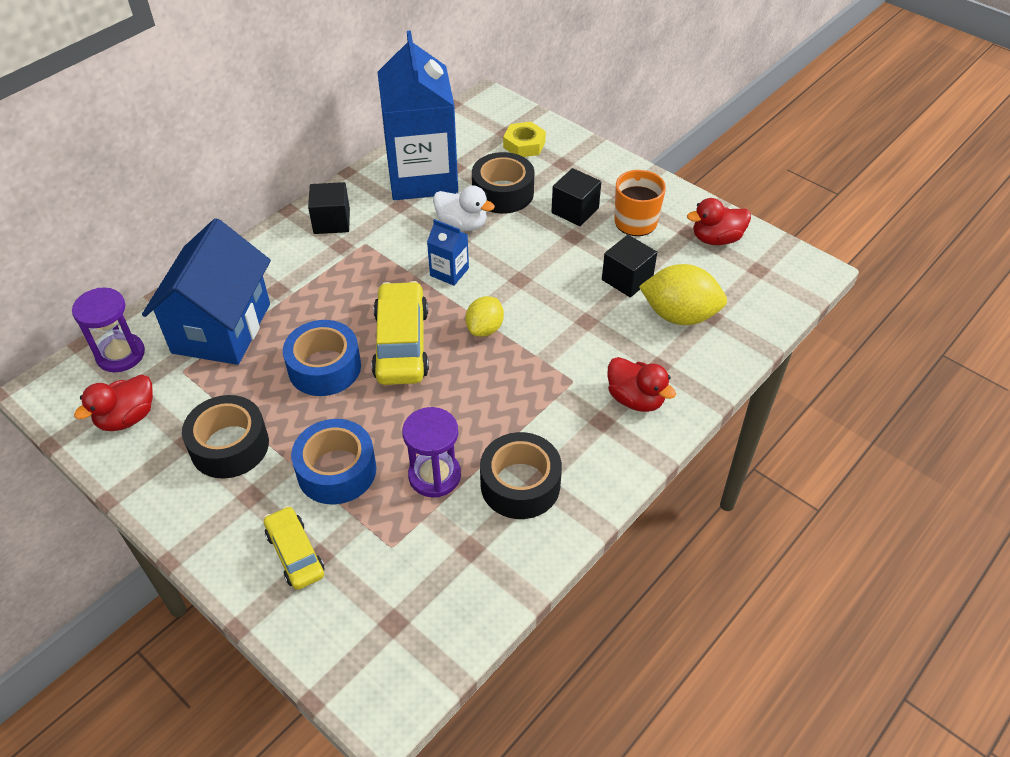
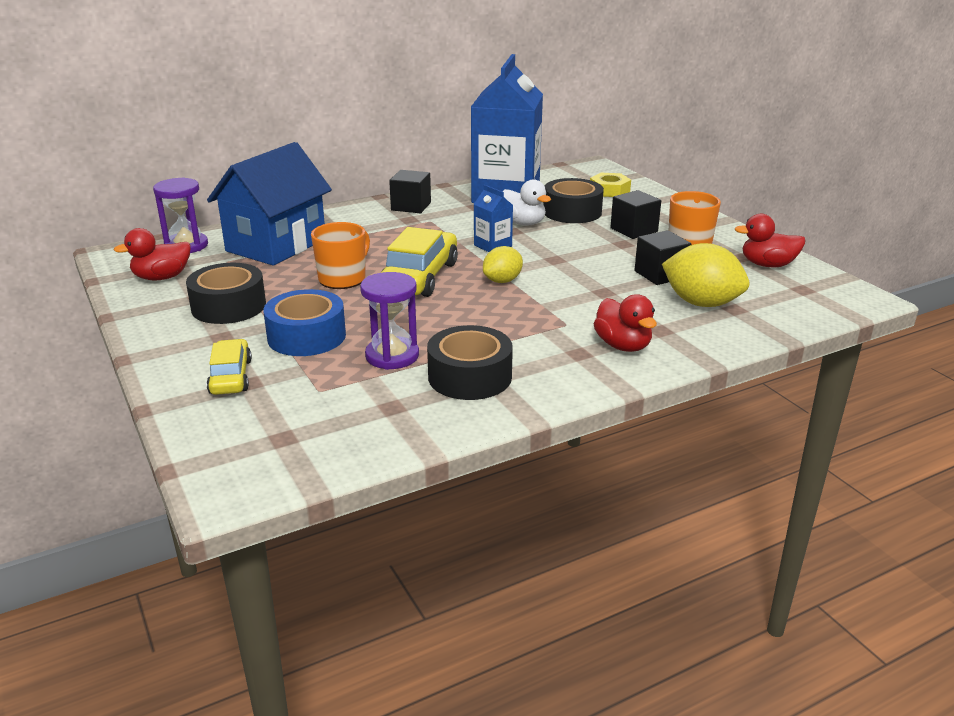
camera: 20 degrees right, 20 degrees down
(324, 367) = (343, 279): blue tape -> orange mug

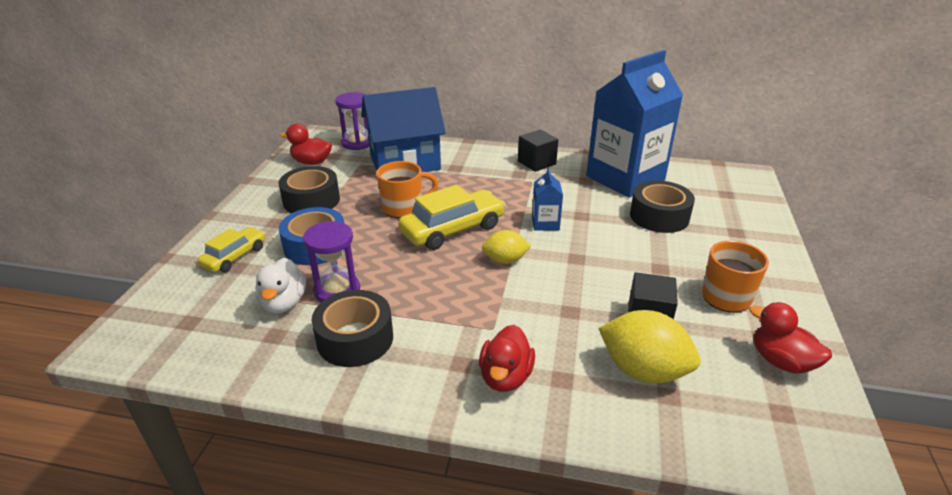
camera: 40 degrees right, 5 degrees up
(523, 223) = (600, 211): white duck -> white duck (284, 303)
(609, 190) = (727, 207): yellow nut -> none
(634, 230) = (691, 258): black cube -> none
(701, 303) = (643, 370): yellow lemon -> yellow lemon turned 45 degrees counterclockwise

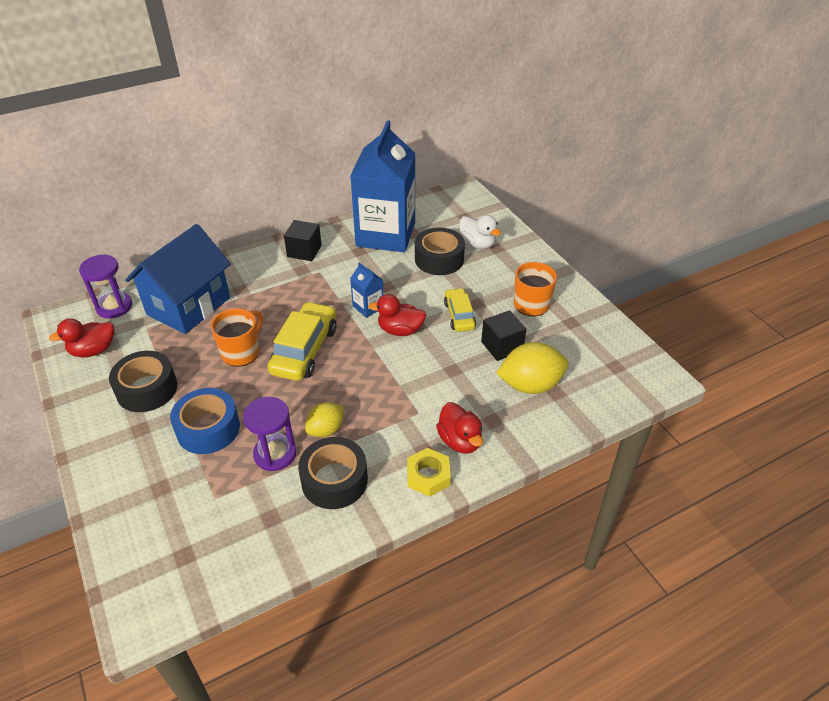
camera: 40 degrees left, 10 degrees up
(235, 256) = (146, 480): yellow car -> yellow car (459, 315)
(284, 303) = (245, 490): white duck -> white duck (477, 244)
(438, 388) = (428, 476): none -> yellow nut
(505, 260) = (372, 355): yellow lemon -> yellow lemon (326, 429)
(781, 361) = (592, 333): red duck -> red duck (400, 330)

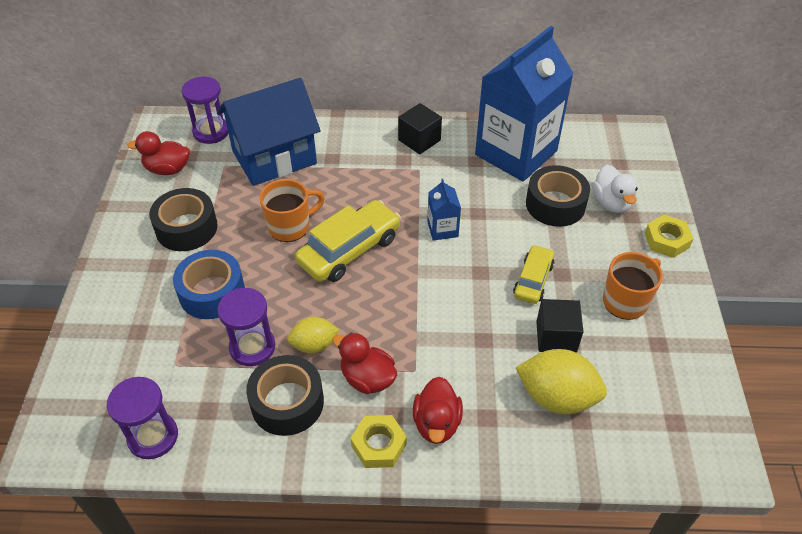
camera: 30 degrees right, 5 degrees up
(236, 560) = (153, 437): none -> purple hourglass
(400, 330) = (458, 269): red duck -> red duck (367, 378)
(530, 254) = (666, 240): none -> yellow nut

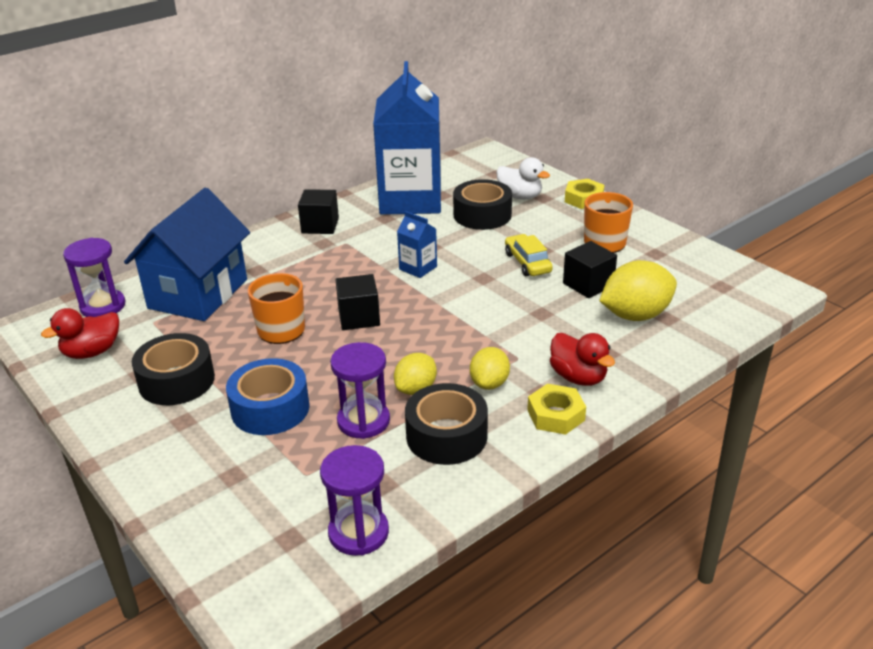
camera: 40 degrees left, 15 degrees down
(349, 250) = (359, 317): yellow car -> black cube
(367, 378) = (489, 383): red duck -> yellow lemon

